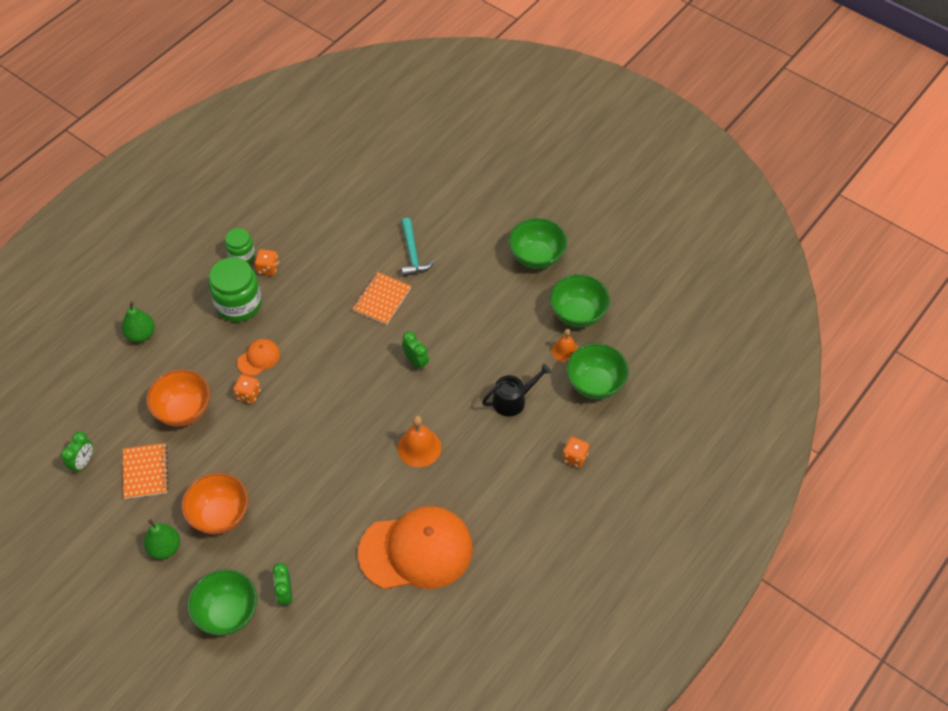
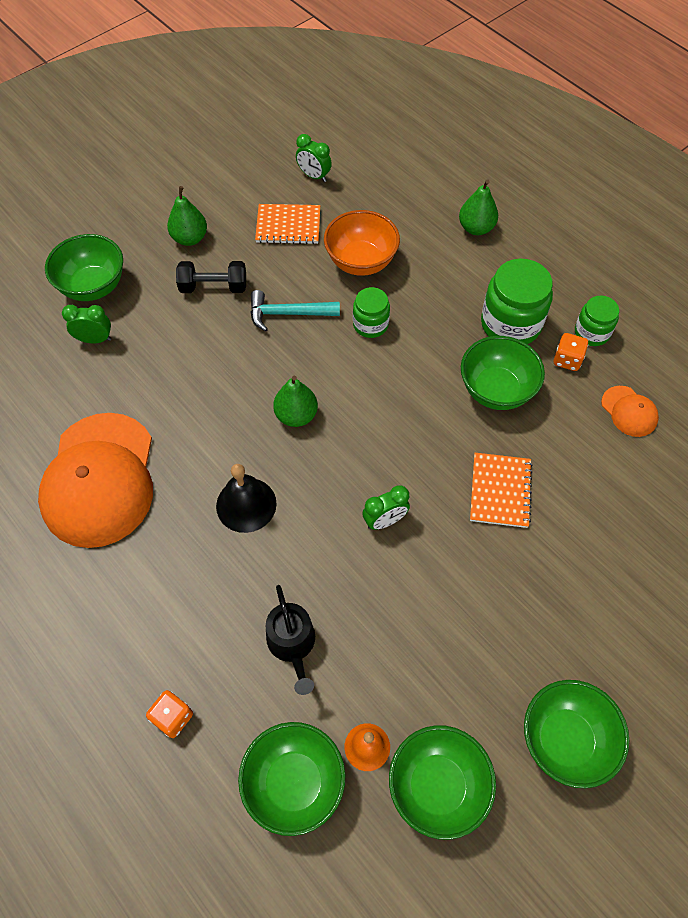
camera: 100 degrees right, 5 degrees up
(220, 515) = (213, 287): orange bowl -> black dumbbell
(248, 394) = (370, 324): orange dice -> green jar
(259, 358) = (422, 339): orange cap -> orange cap (629, 411)
(300, 308) = (496, 390): none -> green bowl
(339, 430) = (296, 415): none -> green pear
(382, 299) = (500, 491): orange notebook -> orange notebook turned 60 degrees clockwise
(413, 254) = (581, 544): turquoise hammer -> turquoise hammer (287, 314)
(419, 447) = (246, 504): orange bell -> black bell

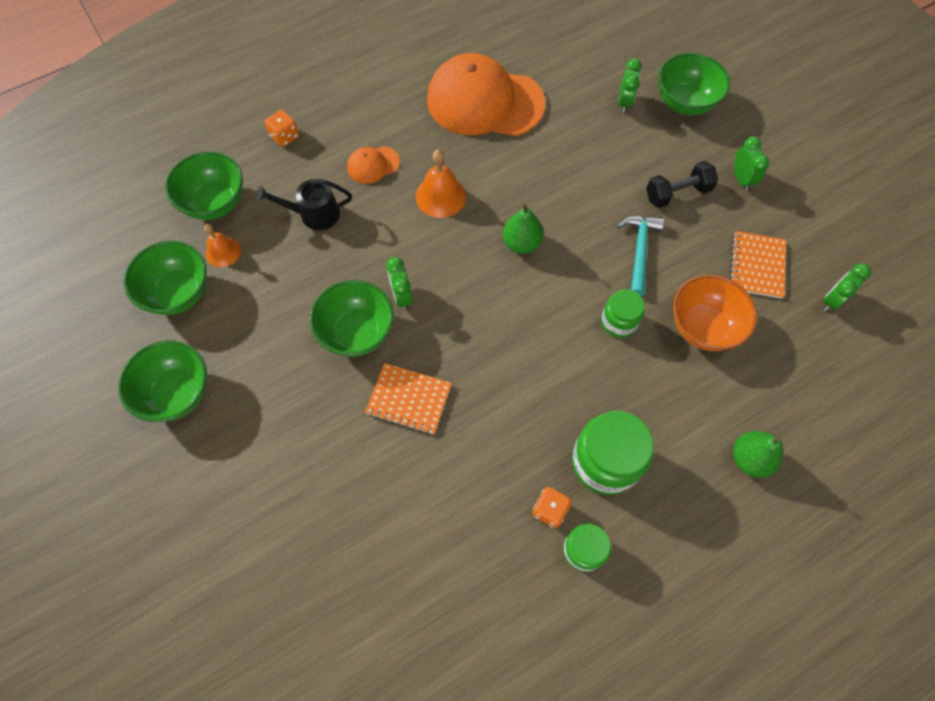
camera: 100 degrees right, 5 degrees up
(190, 238) = (741, 179): green pear -> green clock
(213, 287) = (677, 193): black dumbbell -> black dumbbell turned 60 degrees clockwise
(246, 504) = (440, 196): black bell -> orange bell
(496, 390) = (522, 424): green bowl -> green bowl (357, 332)
(629, 411) = (473, 557): orange cap -> orange cap (373, 165)

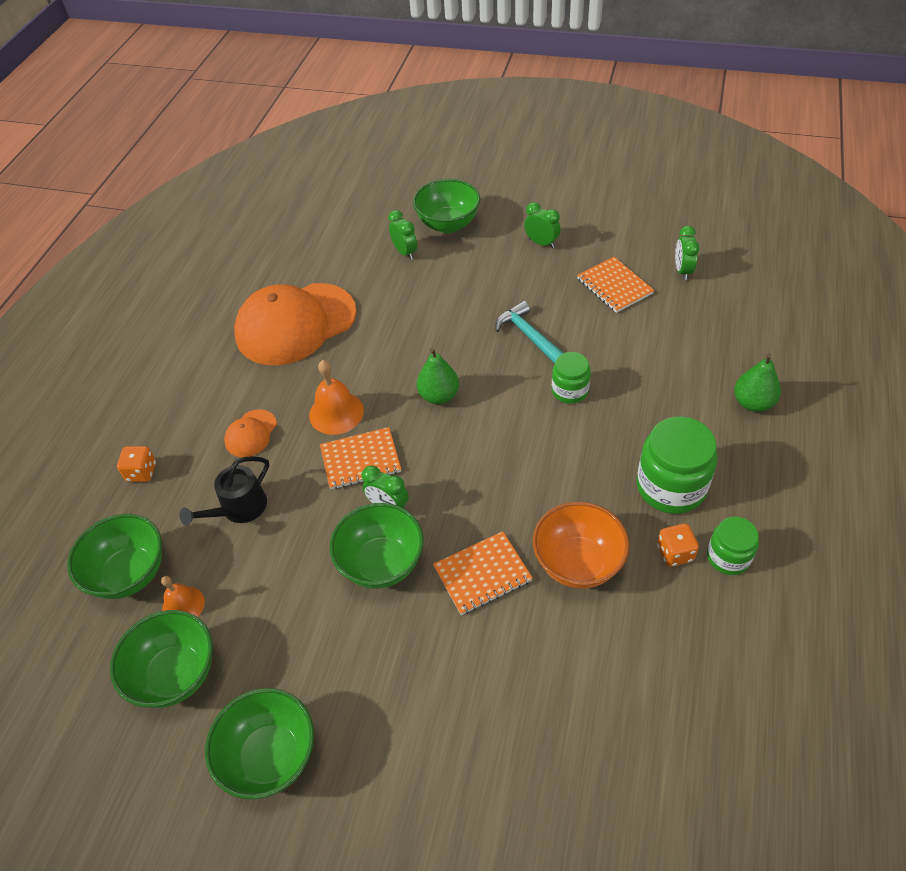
camera: 40 degrees left, 15 degrees down
(420, 246) = (360, 460): none -> orange notebook
(677, 193) = (510, 281): black dumbbell -> none
(703, 327) = (627, 349): orange bowl -> orange bowl (578, 563)

